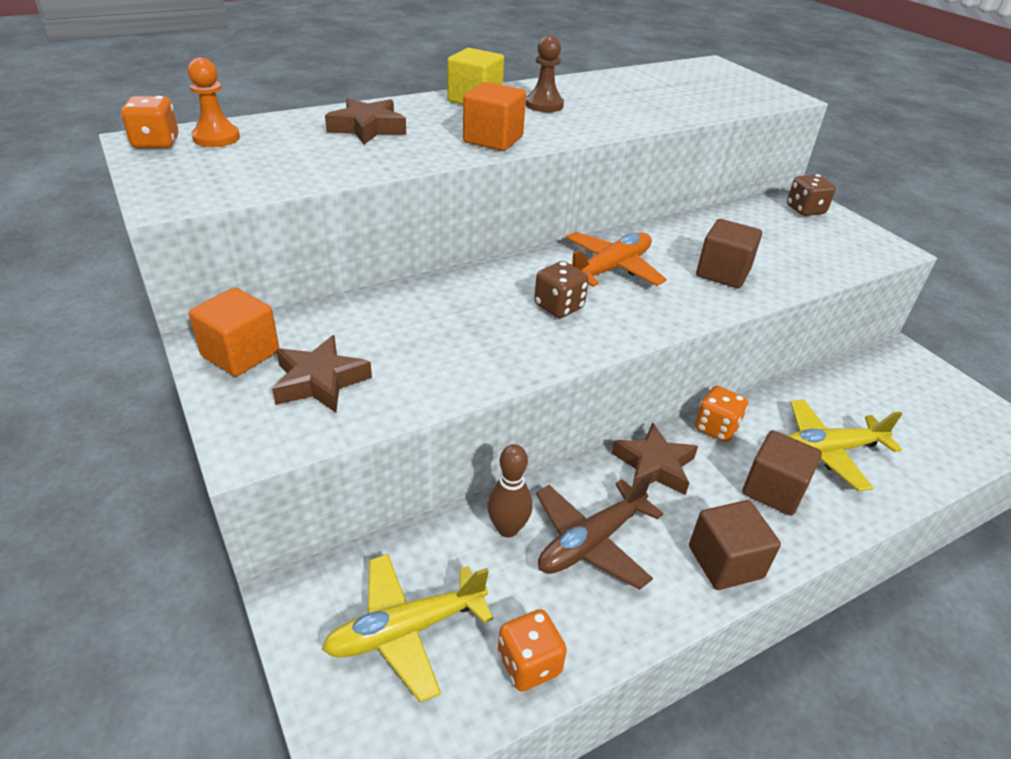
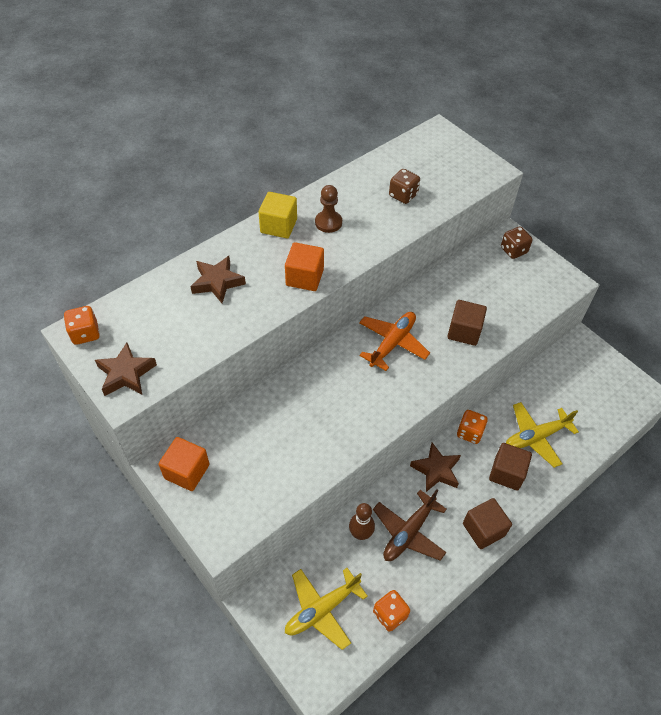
camera: 10 degrees left, 15 degrees up
(216, 138) = (122, 318): orange pawn -> none
(320, 381) = (242, 483): brown star -> brown star (126, 374)
(559, 307) = (366, 387): brown dice -> brown dice (403, 195)

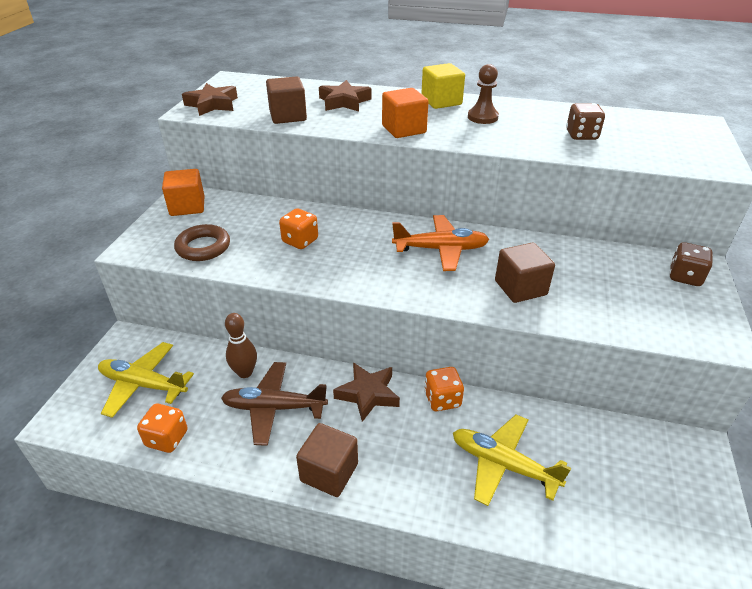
camera: 55 degrees right, 15 degrees down
(85, 333) = (233, 81): orange dice -> orange dice (300, 241)
(264, 487) = (203, 247): none -> brown ring
(506, 473) = (423, 459): brown cube -> brown cube (288, 116)

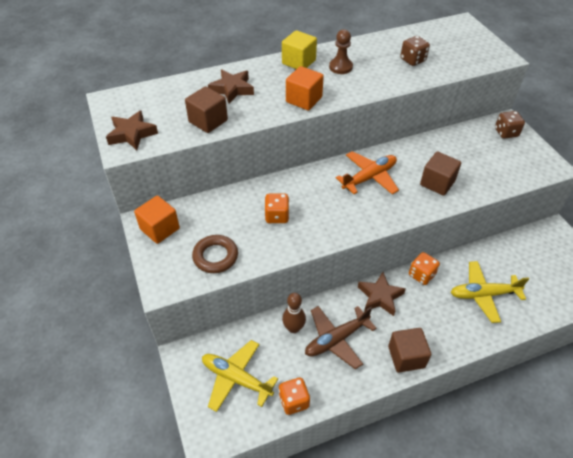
camera: 35 degrees left, 10 degrees up
(143, 385) = (236, 378): yellow plane -> yellow plane turned 45 degrees clockwise

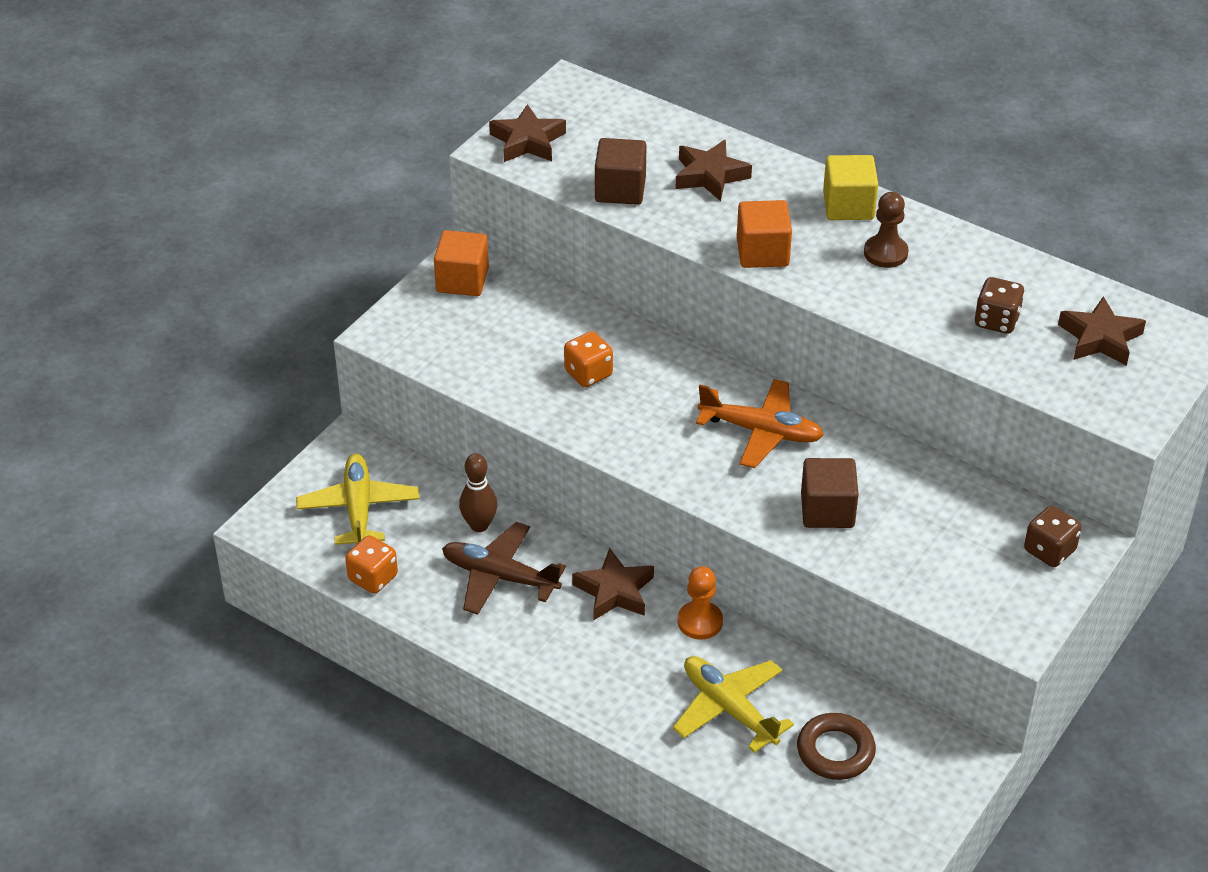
camera: 55 degrees right, 5 degrees down
(215, 256) = (466, 353): brown ring -> brown ring (835, 751)
(406, 357) = (535, 661): brown cube -> none
(421, 275) = (700, 622): orange dice -> orange pawn
(446, 42) = (1100, 338): none -> brown star

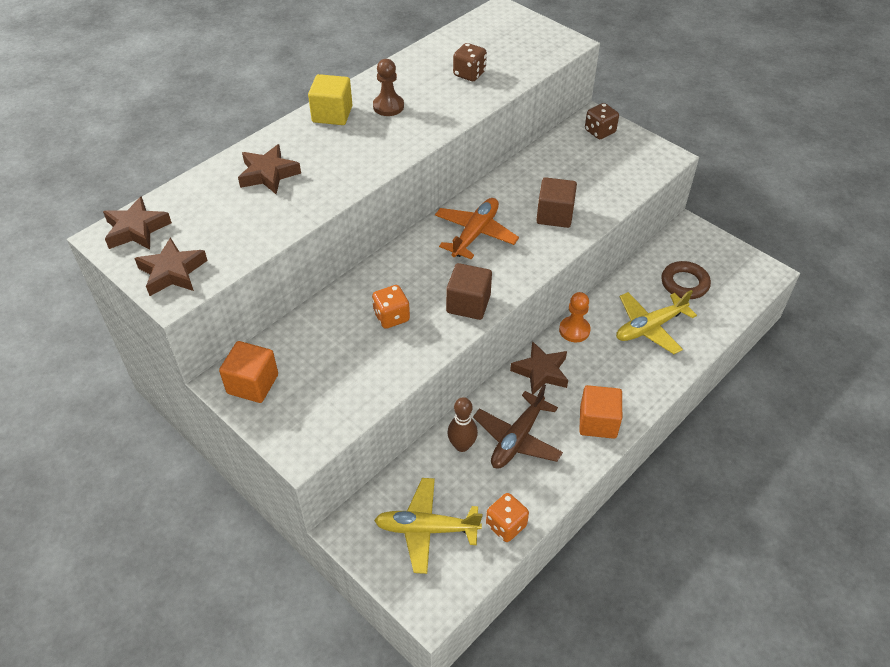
camera: 80 degrees left, 5 degrees up
(620, 190) = (263, 224): brown cube -> brown cube (468, 304)
(762, 252) = (368, 161): orange cube -> orange cube (598, 422)
(1100, 338) = (495, 40): brown star -> brown star (136, 229)

